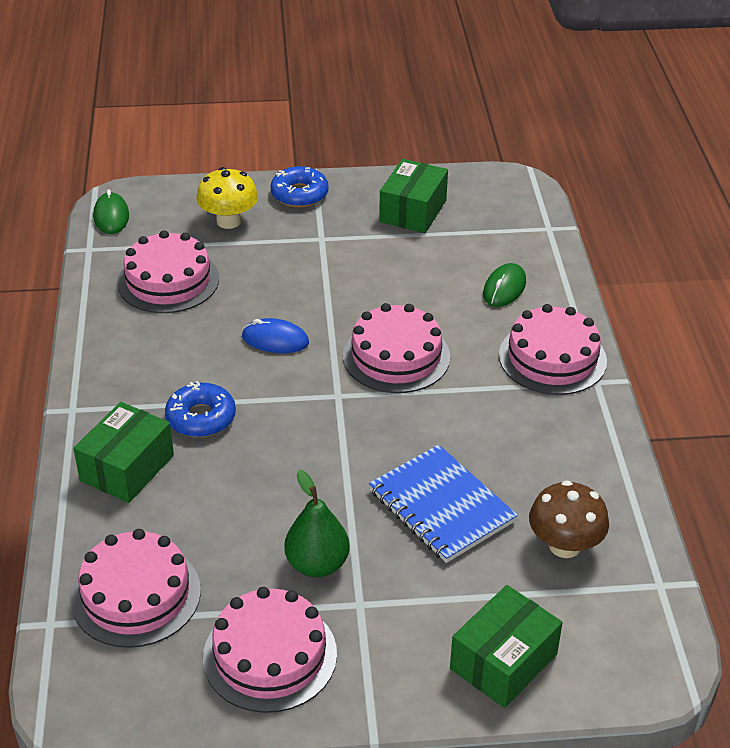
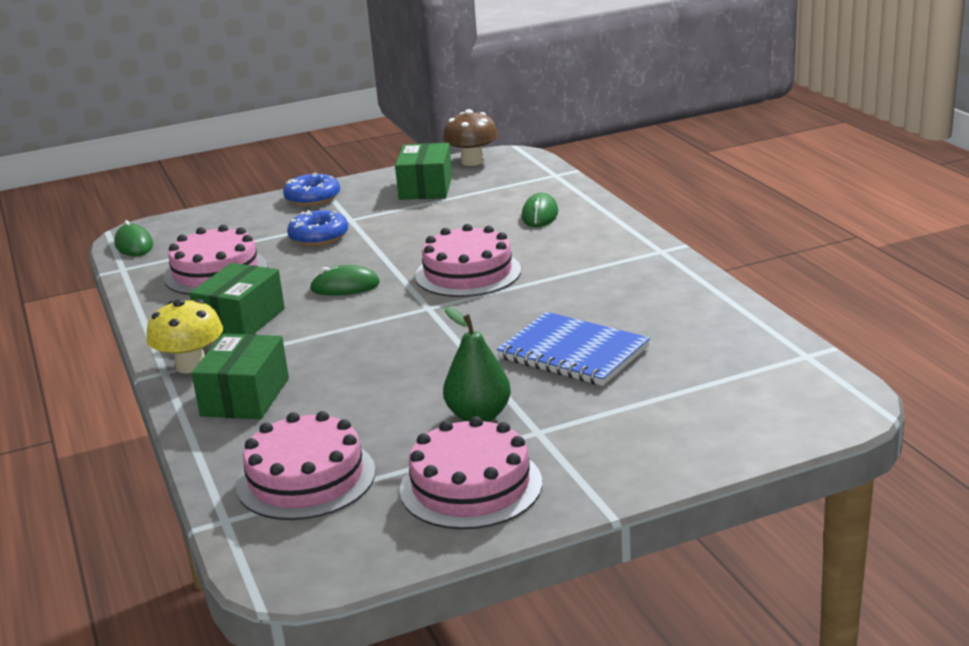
camera: 15 degrees left, 15 degrees down
(201, 418) = (302, 349): blue donut -> blue donut (319, 236)
(229, 221) = (254, 226): yellow mushroom -> yellow mushroom (191, 365)
(275, 340) = (345, 286): blue mouse -> green mouse
(503, 661) = (700, 435): green box -> green box (241, 320)
(552, 358) = (611, 245): pink cake -> none
(564, 545) = (704, 351): brown mushroom -> brown mushroom (472, 161)

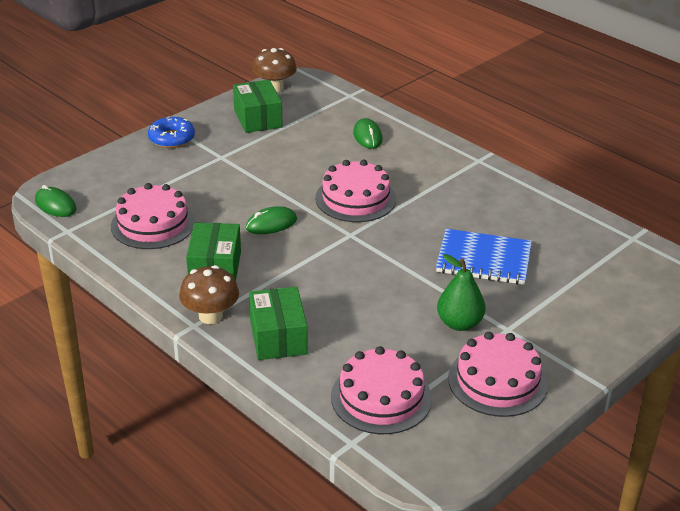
camera: 25 degrees left, 10 degrees up
(191, 365) = (210, 316): yellow mushroom -> brown mushroom
(319, 236) = (210, 177): blue donut -> none

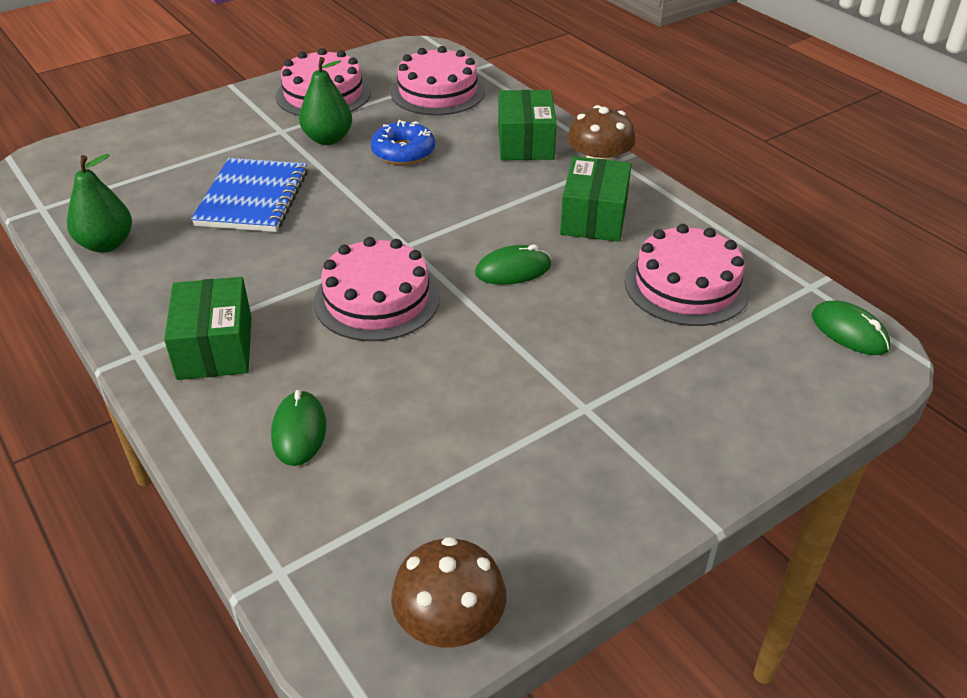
camera: 170 degrees left, 5 degrees up
(171, 138) = (684, 467): blue donut -> blue donut (403, 152)
(258, 118) = (505, 510): green box -> green box (215, 347)
(483, 260) = (253, 198): blue notebook -> blue notebook turned 75 degrees clockwise
(558, 216) = (106, 244): none -> green pear

